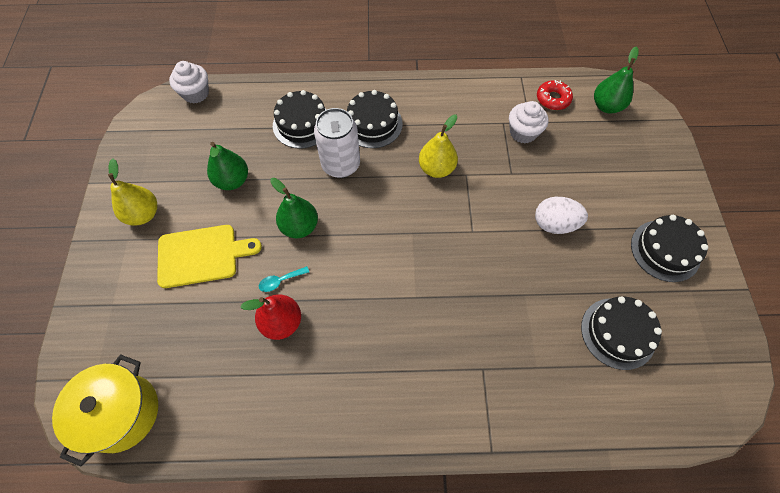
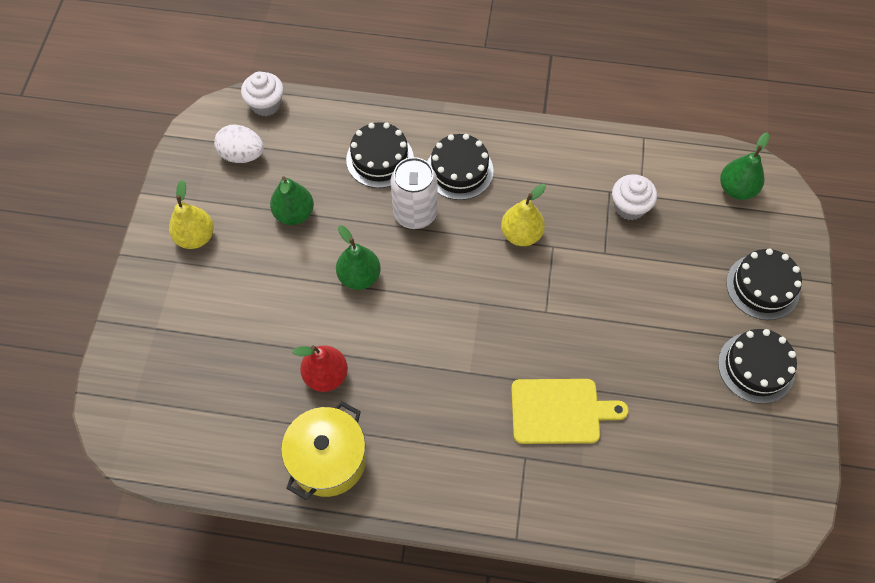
camera: 10 degrees right, 0 degrees up
(122, 412) = (157, 437): yellow pot -> yellow pot (328, 459)
(202, 255) = (252, 291): yellow cutting board -> yellow cutting board (560, 411)
(280, 281) = (330, 332): turquoise spoon -> none
(553, 99) = (675, 171): red donut -> none
(554, 224) = (639, 318): white egg -> white egg (242, 155)
(618, 333) = (678, 446): black cake -> black cake (762, 287)

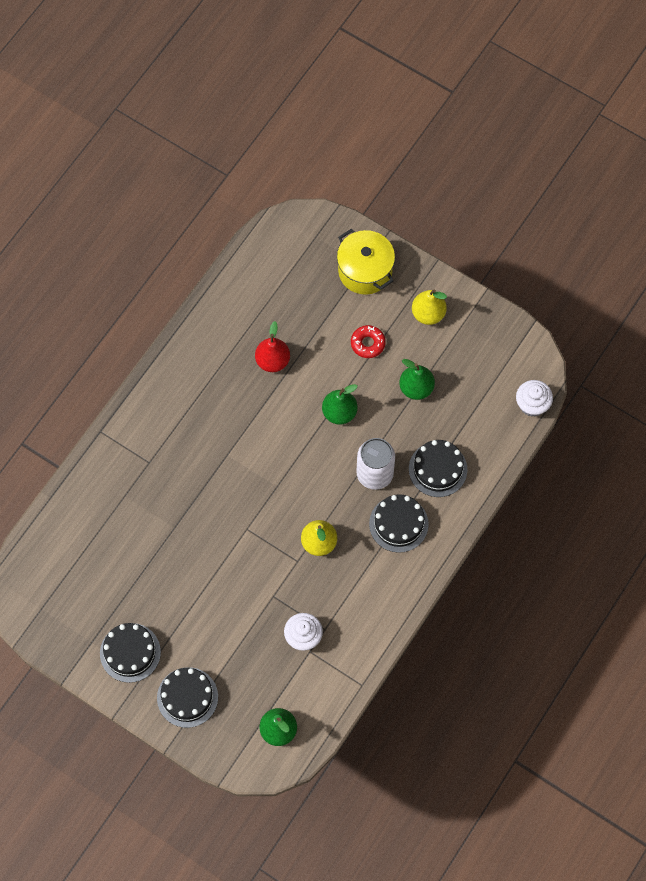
camera: 115 degrees right, 5 degrees up
(242, 155) = (489, 370): white egg -> none
(259, 283) = (368, 343): none -> red donut
(328, 459) = (212, 340): yellow pot -> yellow pot (365, 271)
(560, 411) = (168, 500): yellow cutting board -> none

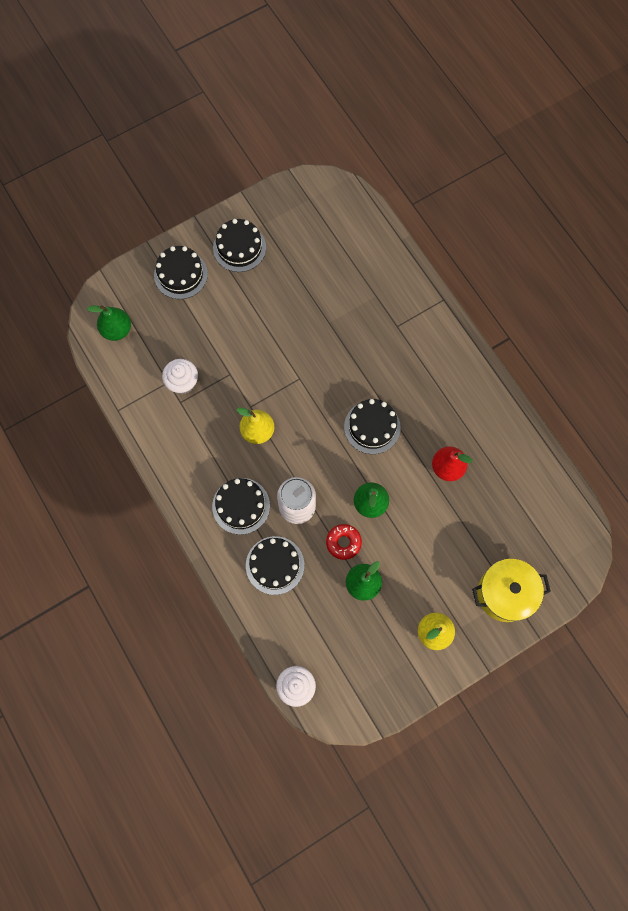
camera: 115 degrees right, 5 degrees up
(264, 442) = (372, 427): none -> black cake
(368, 343) = (427, 560): red donut -> red donut (343, 542)

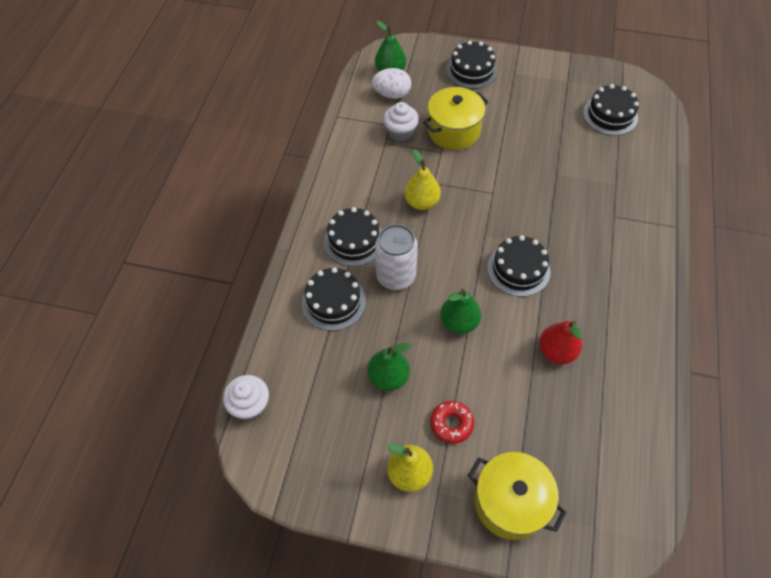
camera: 45 degrees right, 15 degrees down
(140, 352) = (392, 94): none -> white egg
(221, 346) = (453, 131): none -> yellow pot
(239, 248) = (533, 83): black cake -> black cake (610, 115)
(343, 542) = (405, 332): red donut -> red donut (451, 424)

